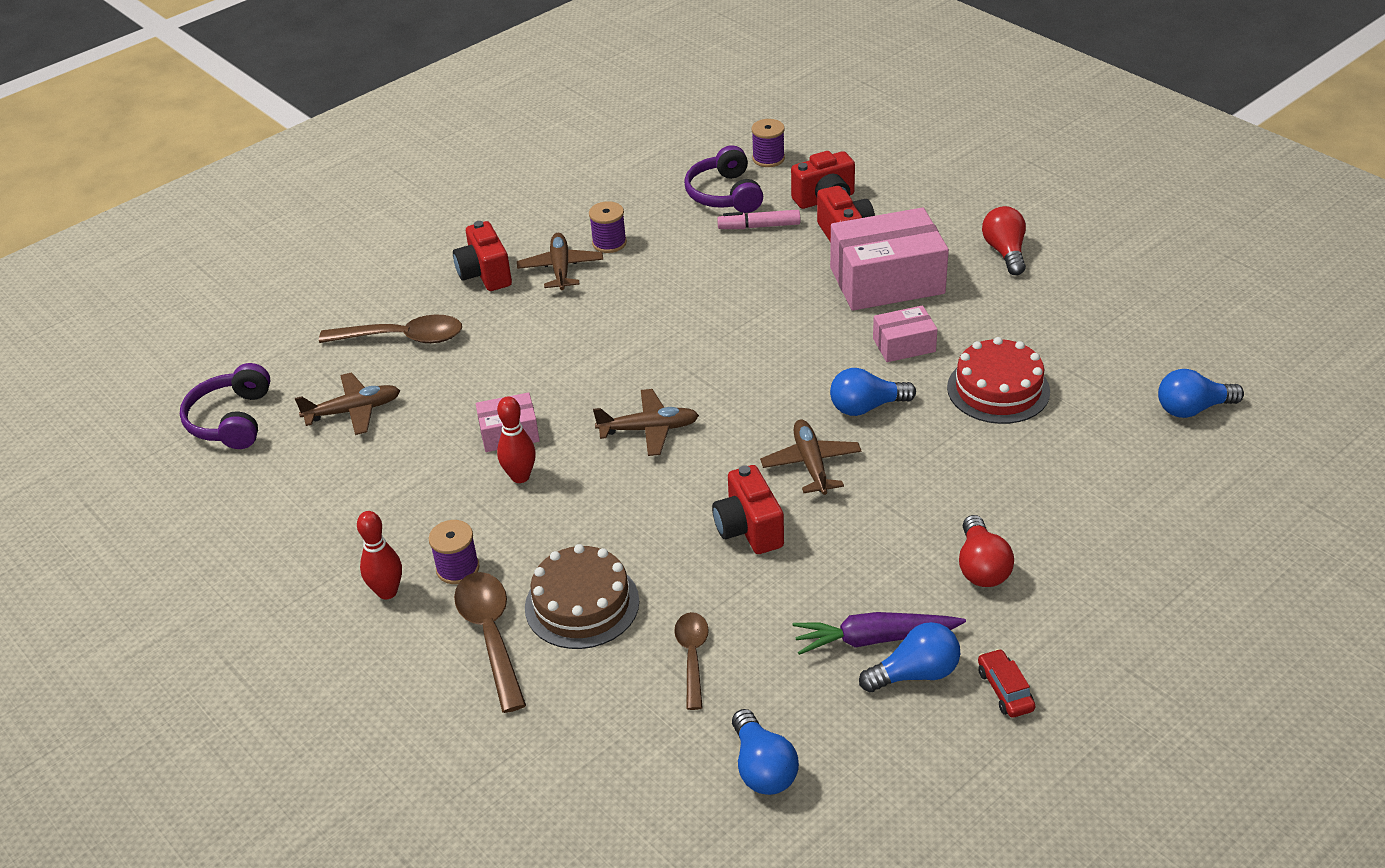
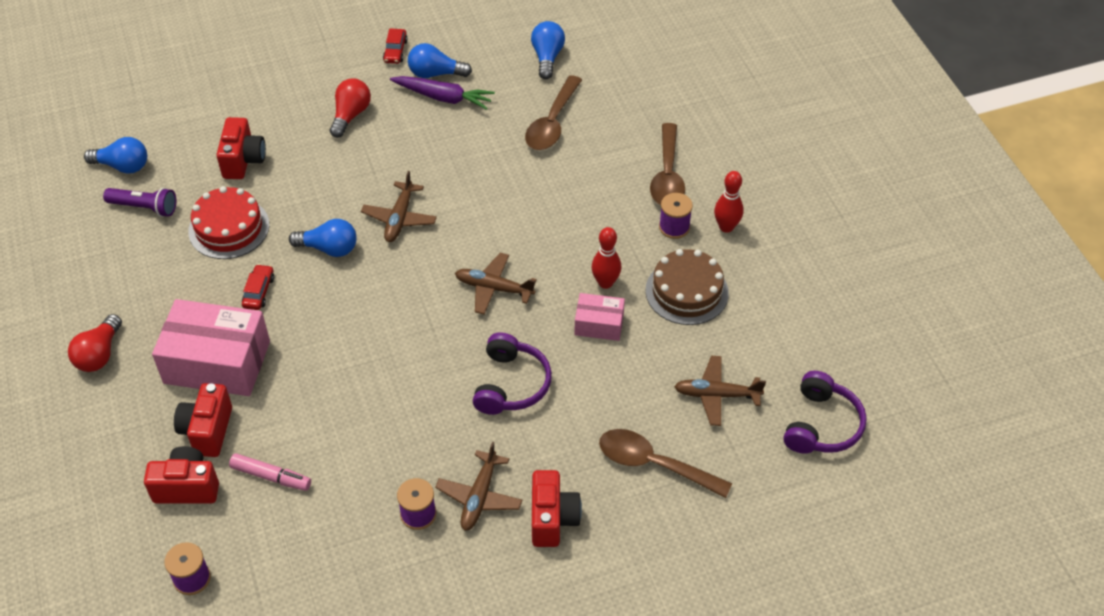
camera: 160 degrees left, 10 degrees up
(582, 604) = (603, 175): brown cake -> brown cake (687, 291)
(692, 656) = (552, 123): brown spoon -> brown spoon, size x1.54
(724, 194) = (271, 539): purple headphones -> purple headphones (511, 384)
(749, 529) = (471, 187): red camera -> red camera (243, 161)
(904, 345) = (259, 292): pink box -> red car
(1114, 377) = (144, 207): none -> purple flashlight

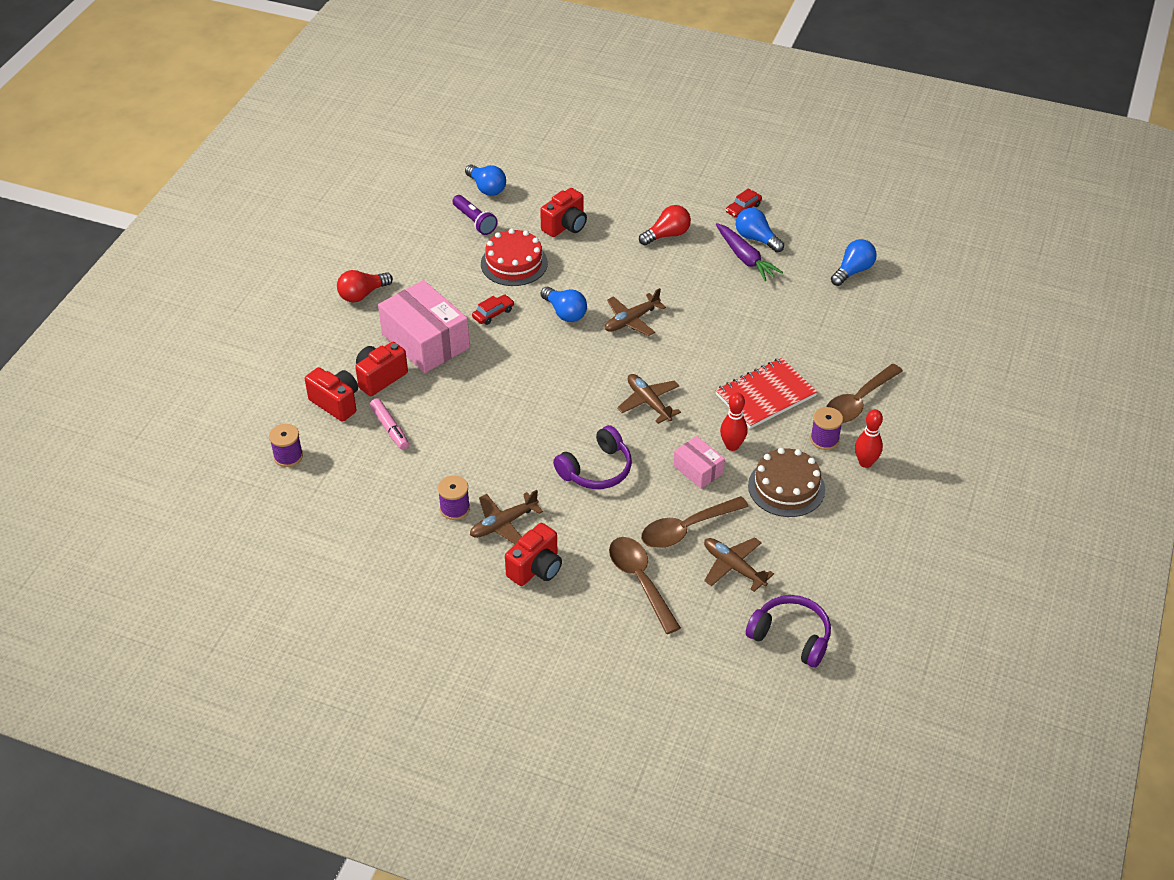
camera: 40 degrees right, 5 degrees down
(552, 123) = (808, 318): brown spoon -> brown spoon (686, 529)
(587, 217) = (765, 395): none -> red notebook
(822, 425) = (791, 636): purple headphones -> purple headphones turned 120 degrees counterclockwise

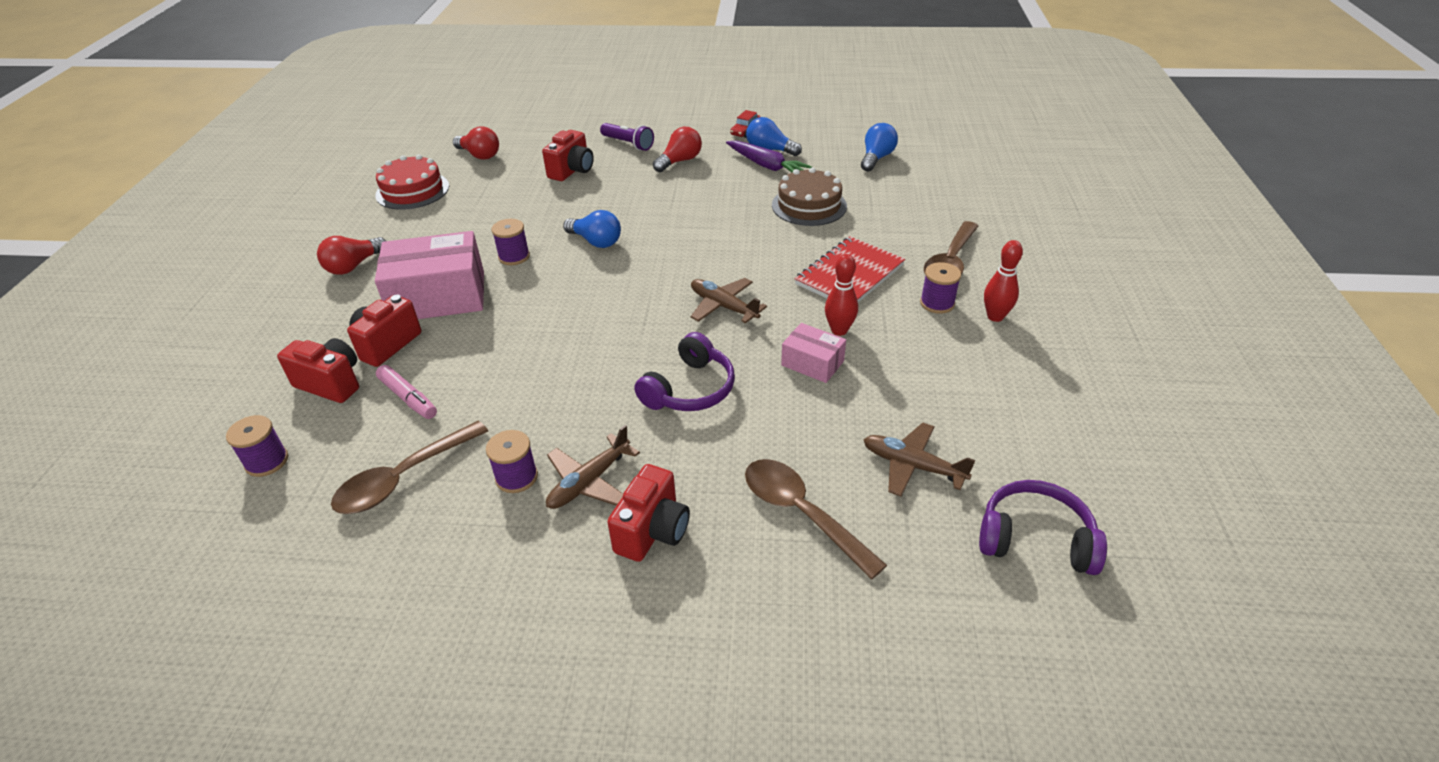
camera: 15 degrees left, 5 degrees down
(425, 341) = (438, 297): pink box -> pink box turned 45 degrees counterclockwise
(474, 221) = (473, 182): purple flashlight -> purple flashlight (628, 144)
(486, 188) = (479, 155): blue light bulb -> red light bulb
(493, 313) = (514, 256): red car -> purple spool
(514, 263) = (525, 209): red cake -> red cake (412, 190)
(631, 320) = (672, 235): brown plane -> none
(686, 529) = (830, 433): brown spoon -> brown spoon (403, 478)
(786, 487) = (924, 360): brown cake -> brown cake (809, 205)

